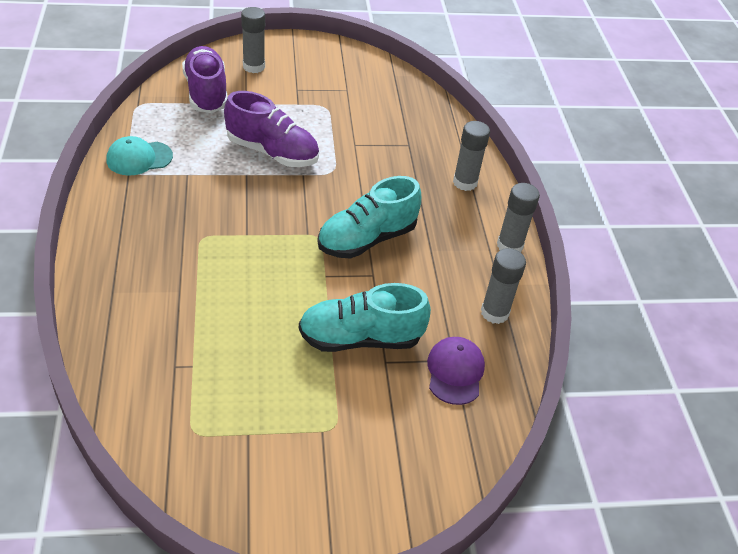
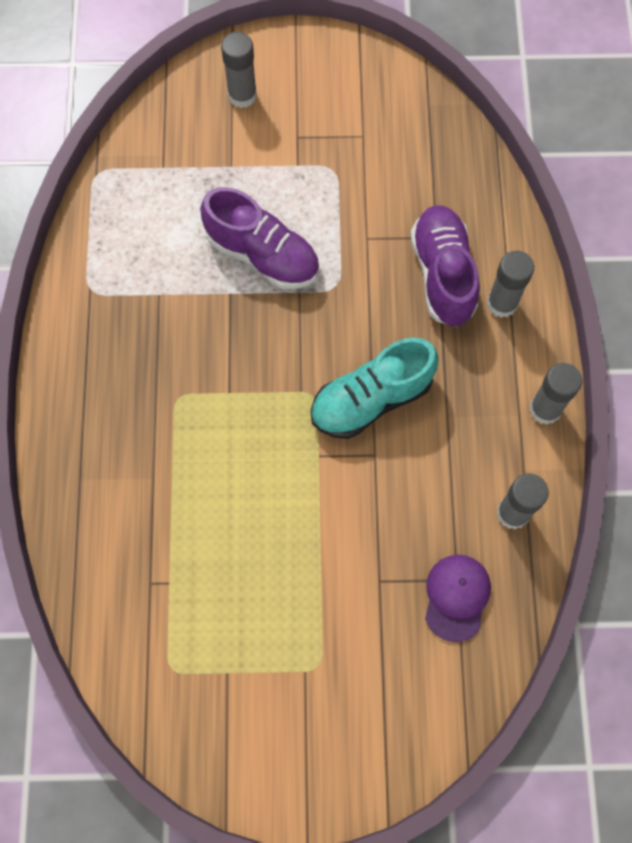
camera: 10 degrees right, 25 degrees up
(139, 158) = (101, 268): turquoise cap -> none
(206, 93) = (181, 149): purple shoe -> purple shoe (443, 274)
(360, 338) = (354, 548): turquoise shoe -> none

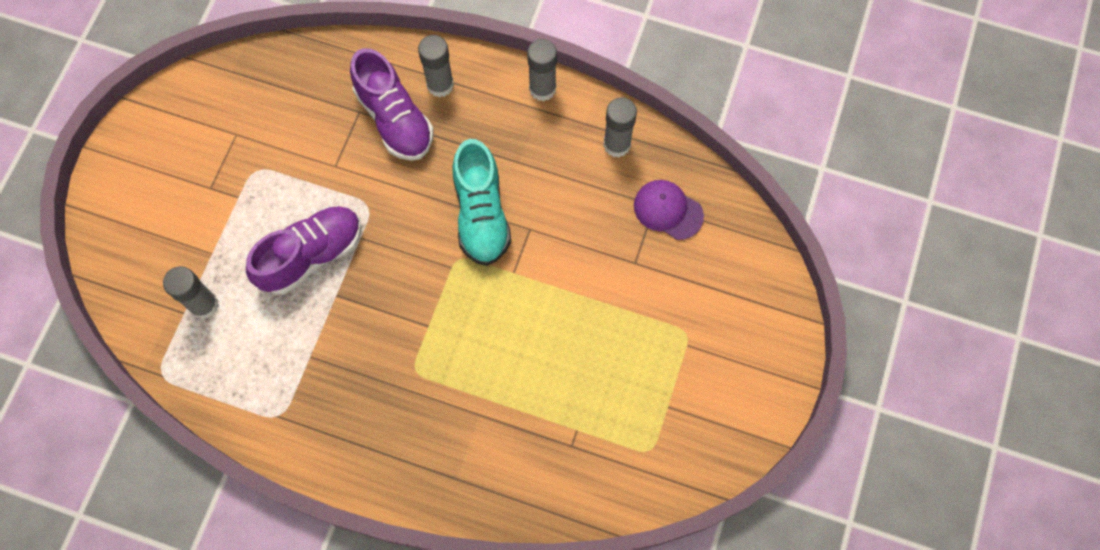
camera: 70 degrees left, 0 degrees up
(242, 95) = (144, 220): grey glue stick -> grey glue stick (204, 305)
(443, 274) = (394, 119): purple shoe -> purple shoe turned 135 degrees counterclockwise

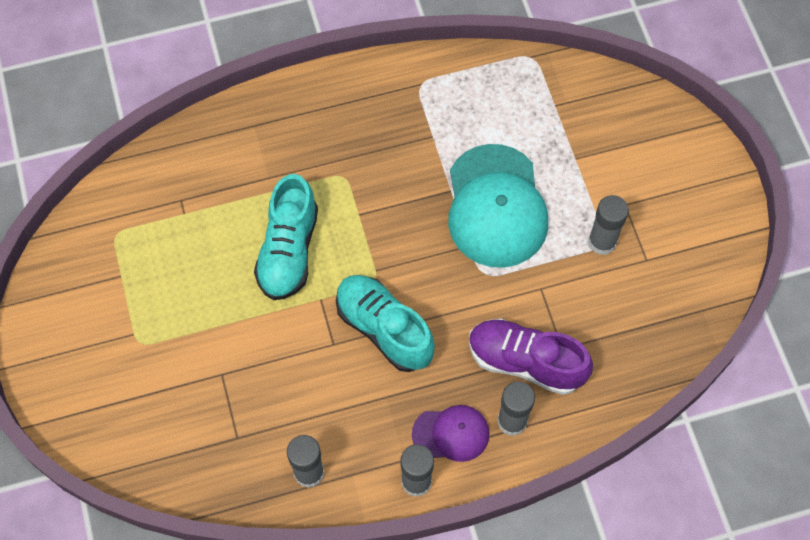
camera: 145 degrees right, 5 degrees down
(204, 305) = (545, 120): grey glue stick -> grey glue stick (602, 242)
(311, 255) = (496, 206): purple shoe -> turquoise cap
(510, 332) = (288, 251): none -> turquoise shoe
(668, 210) = (221, 440): purple cap -> purple cap (451, 434)

